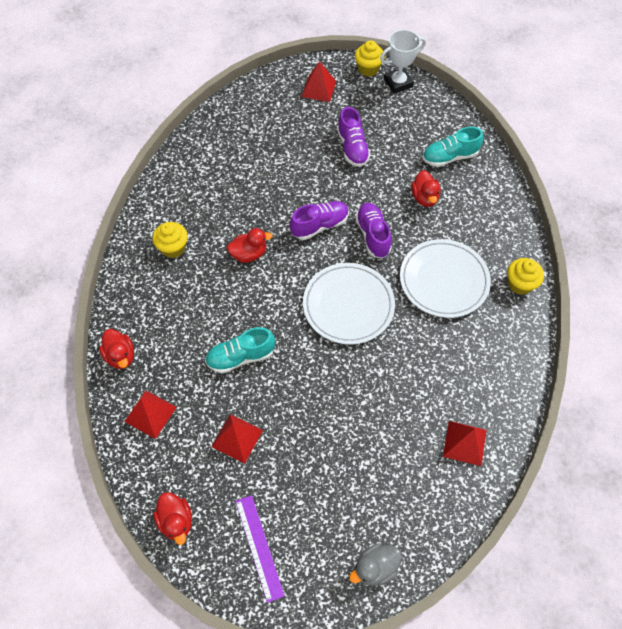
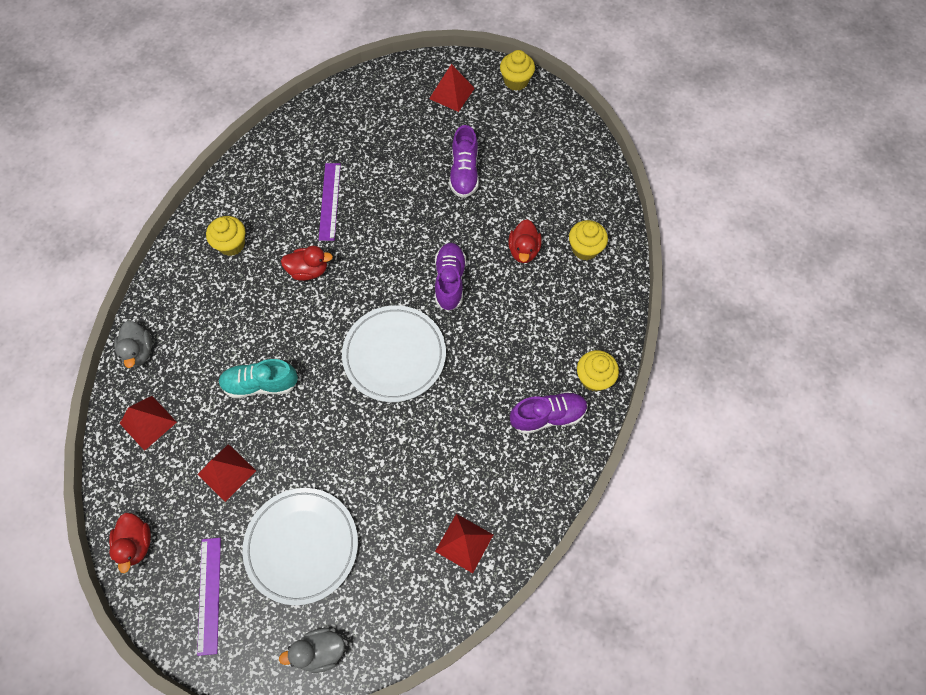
camera: 15 degrees right, 5 degrees up
(120, 356) = (139, 351): red duck -> grey duck
(246, 194) = (329, 201): none -> purple ruler
(320, 226) = (396, 256): purple shoe -> purple shoe (547, 416)
(398, 83) = (544, 106): white trophy -> none
(443, 280) = (509, 352): white plate -> white plate (302, 546)
(449, 157) = (570, 208): turquoise shoe -> none
(473, 185) = (585, 249): none -> yellow cupcake

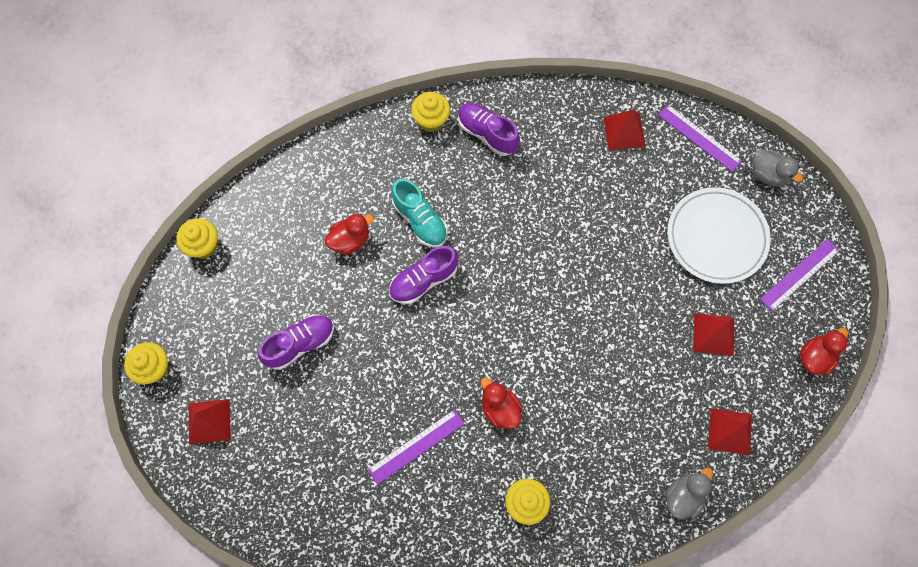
camera: 125 degrees left, 5 degrees up
(260, 384) = (628, 365): turquoise shoe -> turquoise shoe (420, 220)
(394, 355) = (523, 278): white plate -> none
(406, 613) = (699, 138): none -> purple ruler
(585, 249) = (314, 193): yellow cupcake -> yellow cupcake (203, 245)

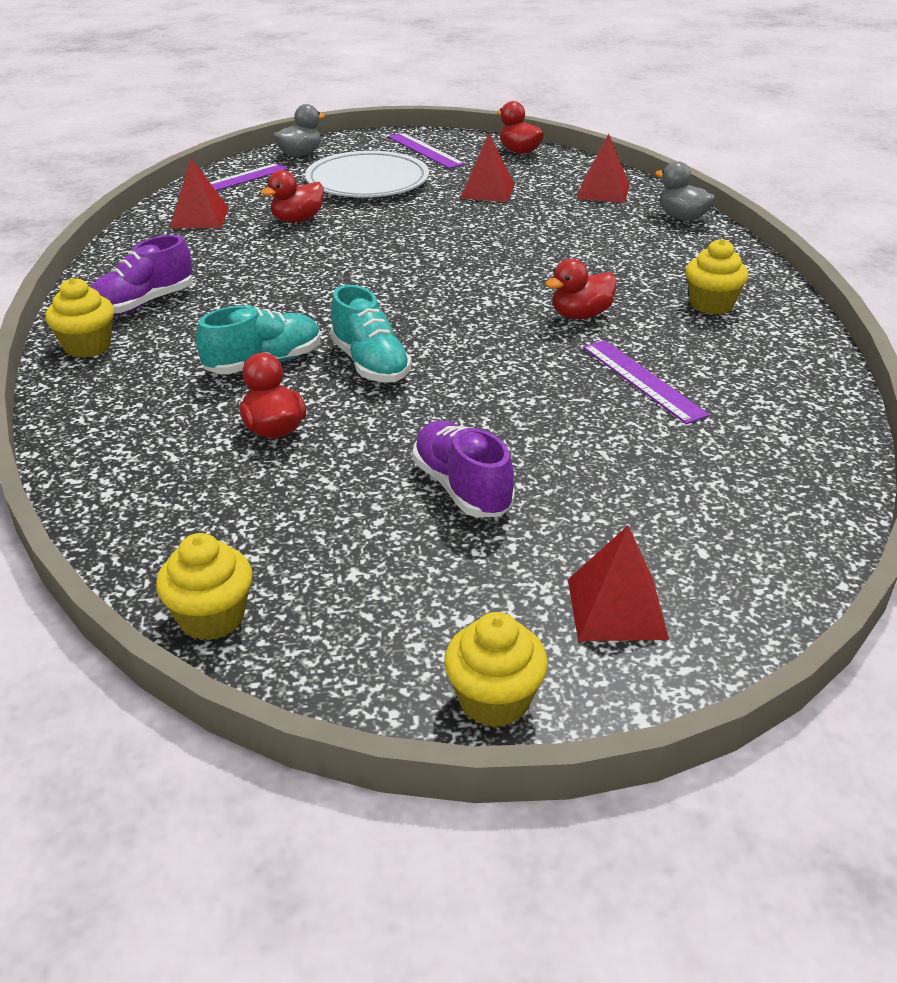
camera: 85 degrees left, 35 degrees down
(423, 280) = (370, 364): purple shoe -> turquoise shoe
(631, 199) = (297, 220): none -> red duck

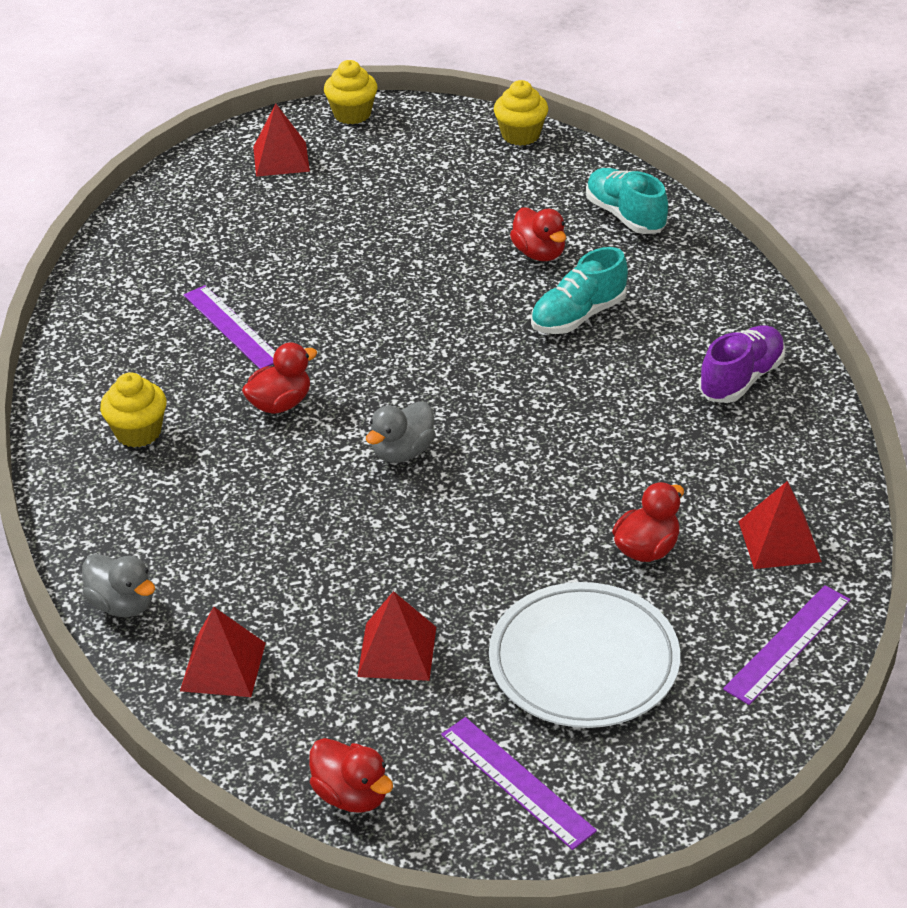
camera: 175 degrees right, 5 degrees up
(87, 346) = (753, 320): yellow cupcake -> none
(300, 154) = (726, 744): grey duck -> grey duck (402, 452)
(370, 364) = (480, 323): turquoise shoe -> turquoise shoe (625, 216)
(462, 488) = (382, 221): purple shoe -> none

